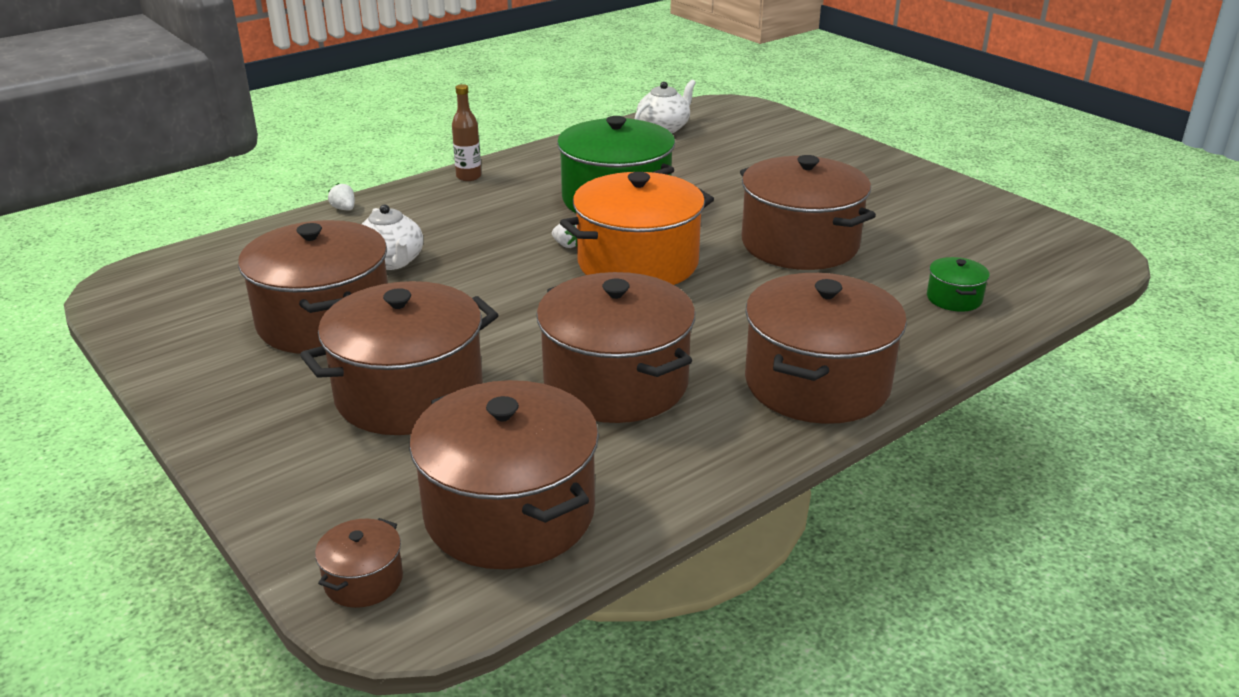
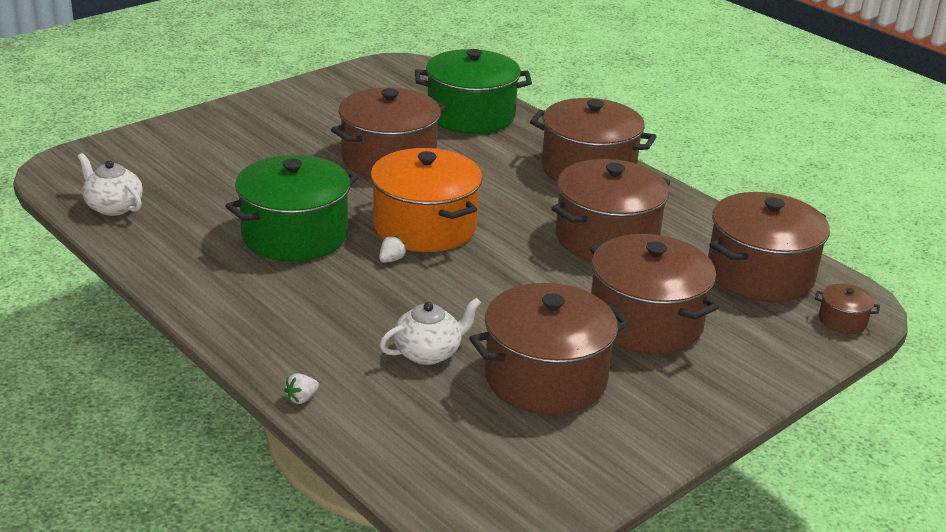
camera: 95 degrees left, 0 degrees up
(468, 177) = (223, 321): brown bottle -> none
(954, 298) = (471, 115): green pot -> green pot, size x2.35

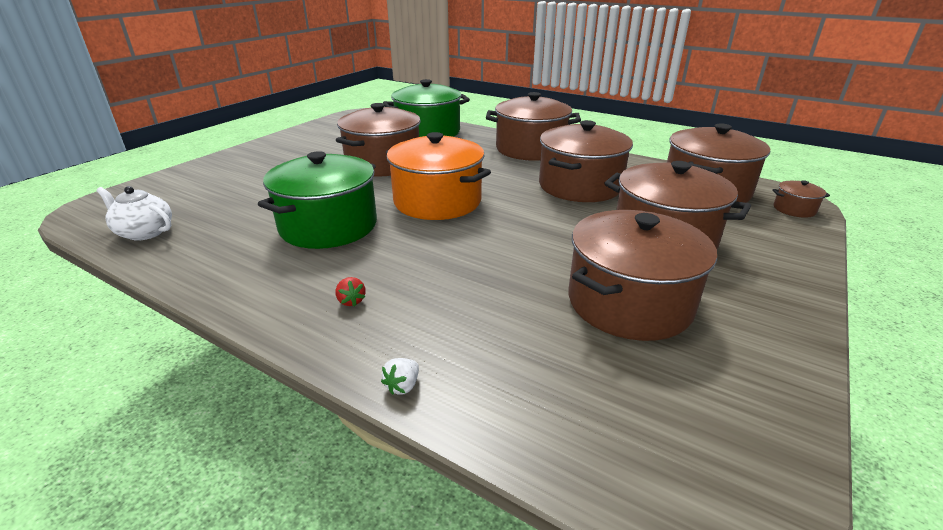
camera: 15 degrees left, 0 degrees up
(287, 320) = (351, 301): none -> red strawberry
(391, 260) = (424, 230): white strawberry -> none
(428, 353) = (506, 302): white teapot -> none

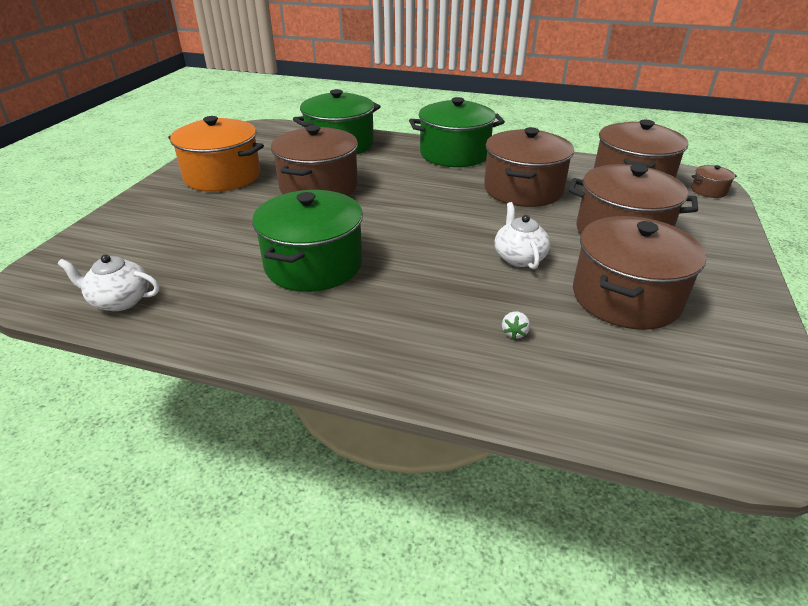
camera: 15 degrees left, 5 degrees up
(351, 301) = (391, 337): red strawberry -> none
(402, 386) = (490, 404): white strawberry -> white strawberry (514, 333)
(437, 201) = (402, 223): orange pot -> orange pot (222, 176)
(530, 149) = (454, 154): brown pot -> green pot
(533, 246) = (519, 257): none -> white teapot

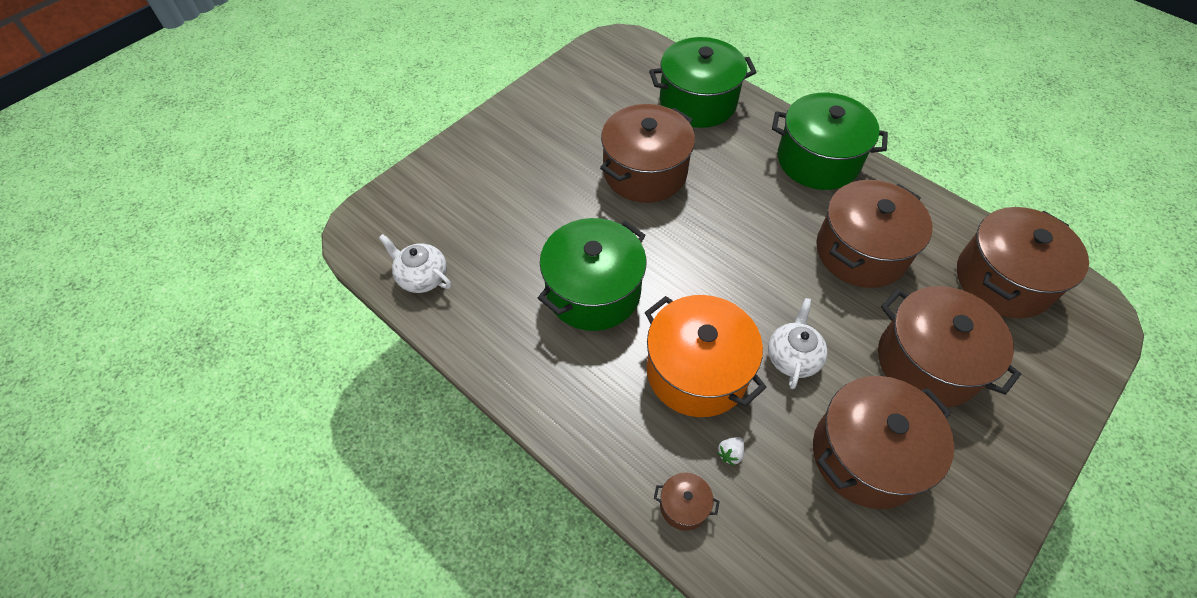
camera: 25 degrees right, 20 degrees up
(222, 176) = (558, 122): orange pot -> orange pot (697, 371)
(708, 191) = (1089, 332): brown pot -> brown pot (683, 506)

